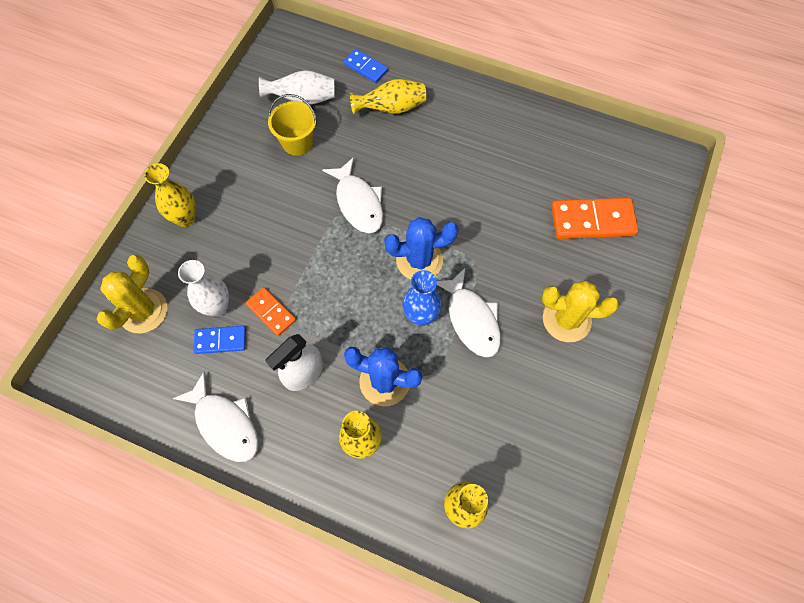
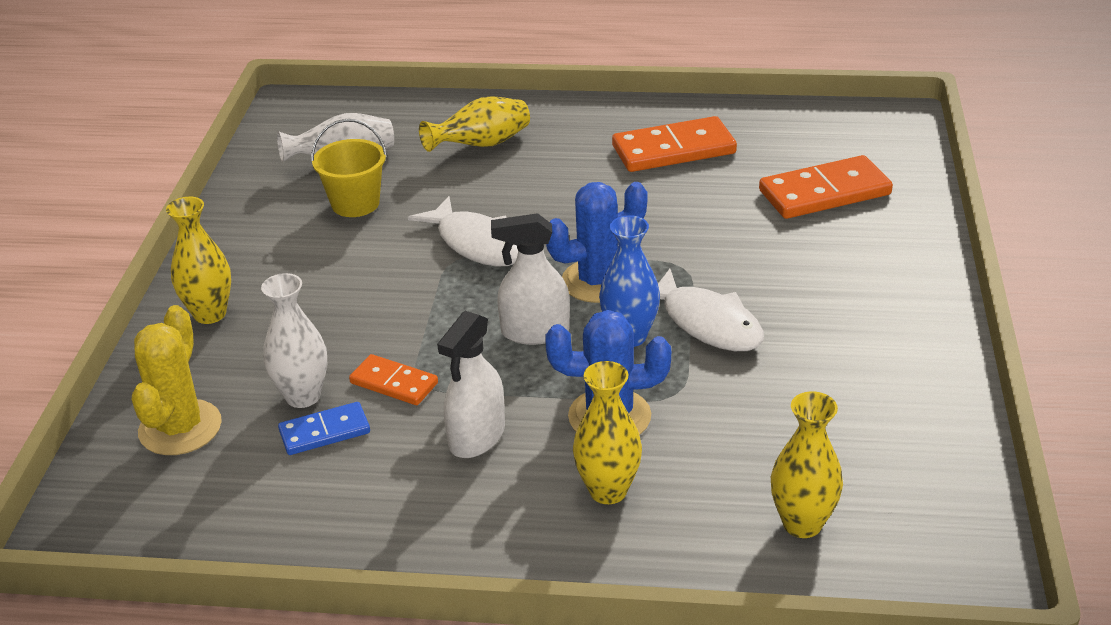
camera: 15 degrees left, 30 degrees down
(225, 423) = (373, 523): white fish -> none
(365, 67) = (424, 115): blue domino -> none
(366, 294) = (535, 332): none -> white spray bottle
(511, 149) = (673, 150): none -> orange domino
(566, 319) = (844, 293): yellow cactus -> none

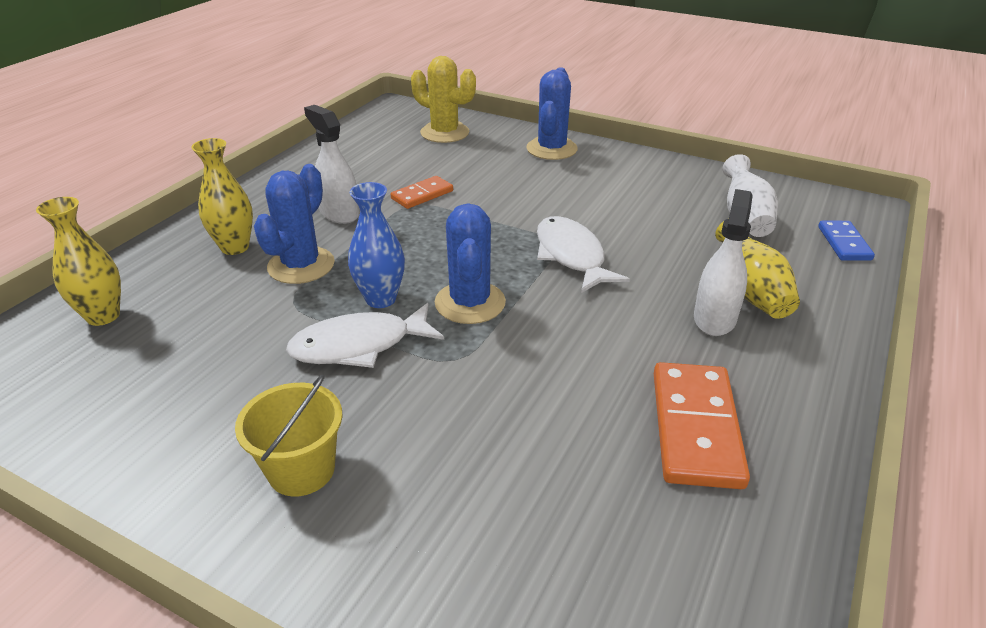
camera: 110 degrees right, 0 degrees up
(210, 314) = (551, 149): yellow vase -> blue cactus
(303, 396) = (438, 166): white vase -> none
(325, 432) = (398, 168): blue domino -> blue domino (844, 243)
(355, 203) = (667, 213): yellow bucket -> yellow bucket (301, 470)
(477, 243) = (571, 256): white fish -> white fish turned 90 degrees clockwise
(535, 332) = (427, 257): white spray bottle -> white spray bottle (714, 318)
(824, 193) = (524, 538): orange domino -> none

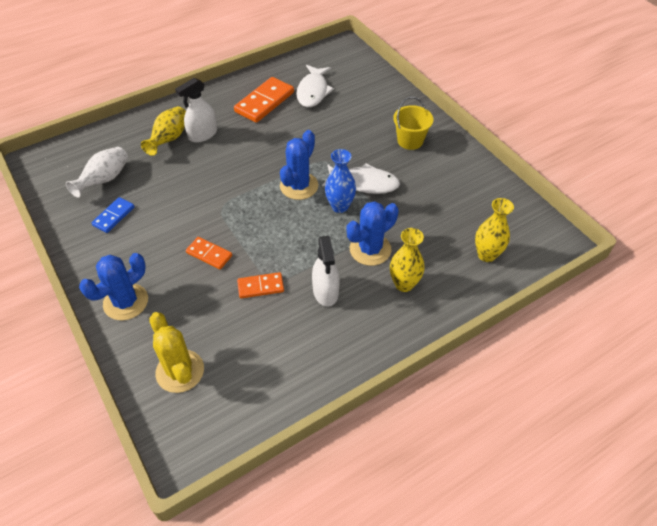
camera: 150 degrees left, 15 degrees up
(512, 199) = (209, 254): none -> orange domino
(571, 256) = (223, 194): white fish -> white fish (313, 91)
(844, 243) = (87, 144): blue domino -> blue domino (114, 216)

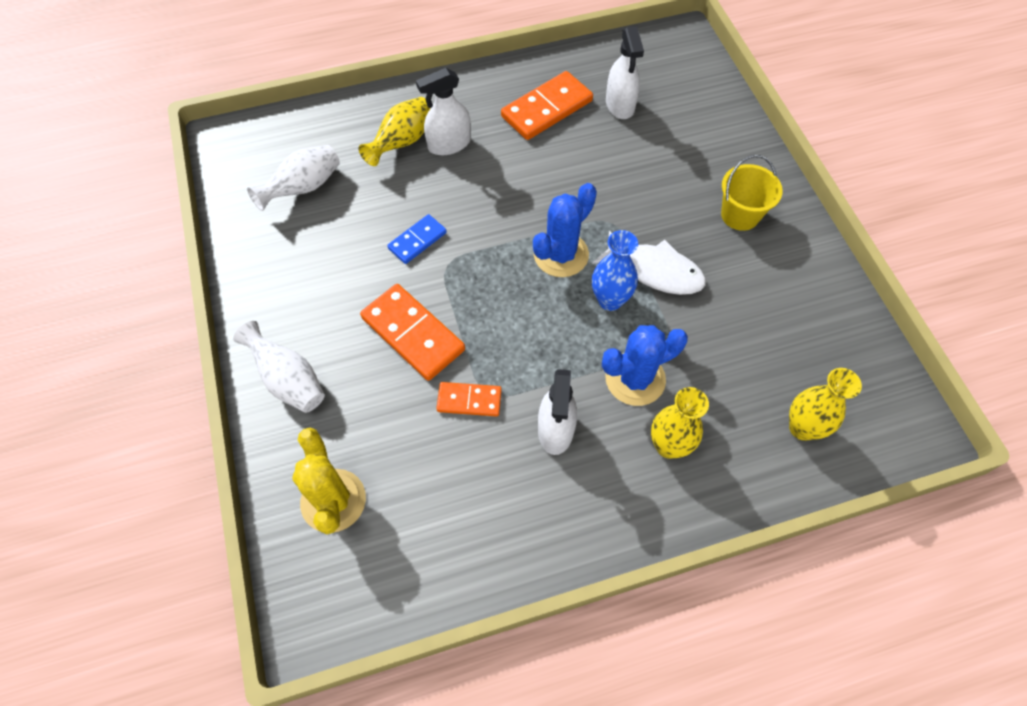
camera: 15 degrees right, 10 degrees up
(114, 216) = (302, 247): blue domino -> blue domino (417, 241)
(126, 302) = (288, 380): blue cactus -> white vase
(209, 254) = (413, 334): orange domino -> orange domino, size x1.72
(313, 91) = (620, 105): white fish -> white spray bottle

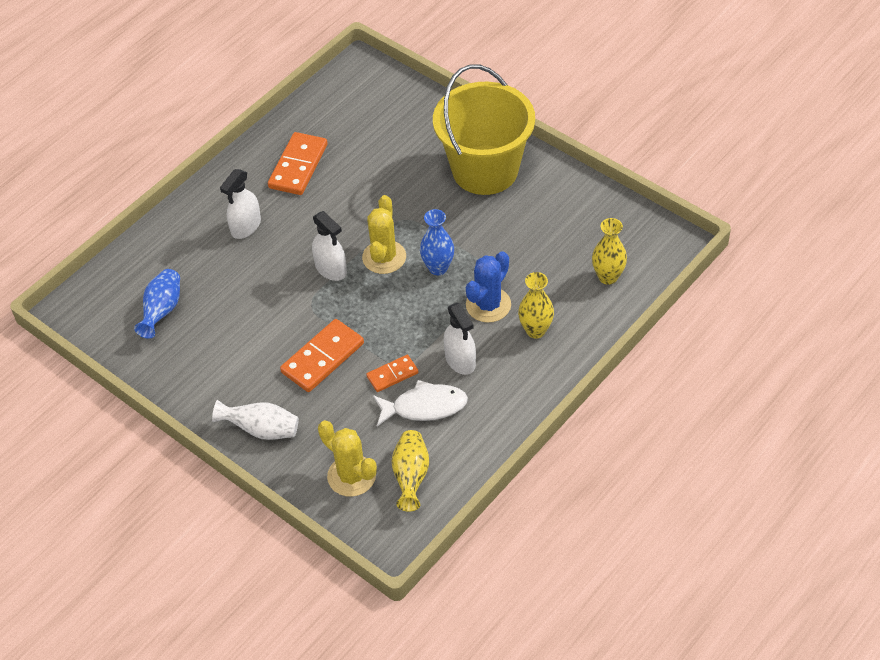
camera: 30 degrees left, 10 degrees down
(303, 188) = (162, 311): white vase -> blue vase
(402, 142) = (209, 243): yellow vase -> yellow vase (411, 477)
(413, 334) = (323, 358): orange domino -> orange domino turned 60 degrees counterclockwise
(417, 241) = (277, 301): blue domino -> none
(561, 254) = (384, 257): blue cactus -> yellow cactus
(620, 105) = (349, 137): white spray bottle -> white spray bottle (331, 269)
(654, 271) = (454, 234): white fish -> white fish (424, 407)
(740, 215) = (485, 170): yellow bucket -> yellow bucket, size x2.20

